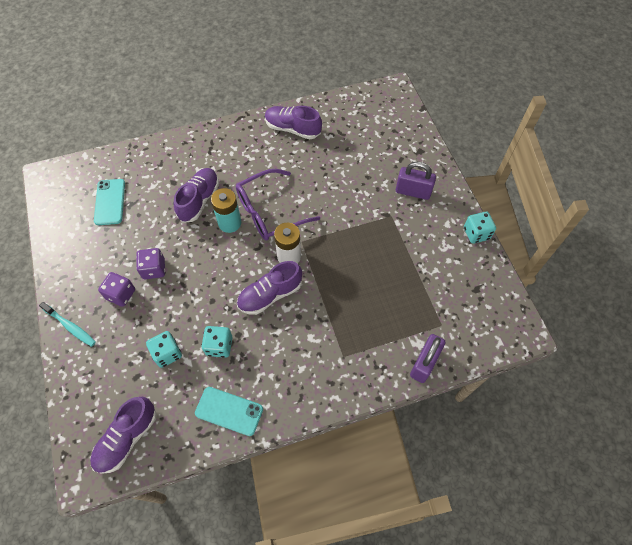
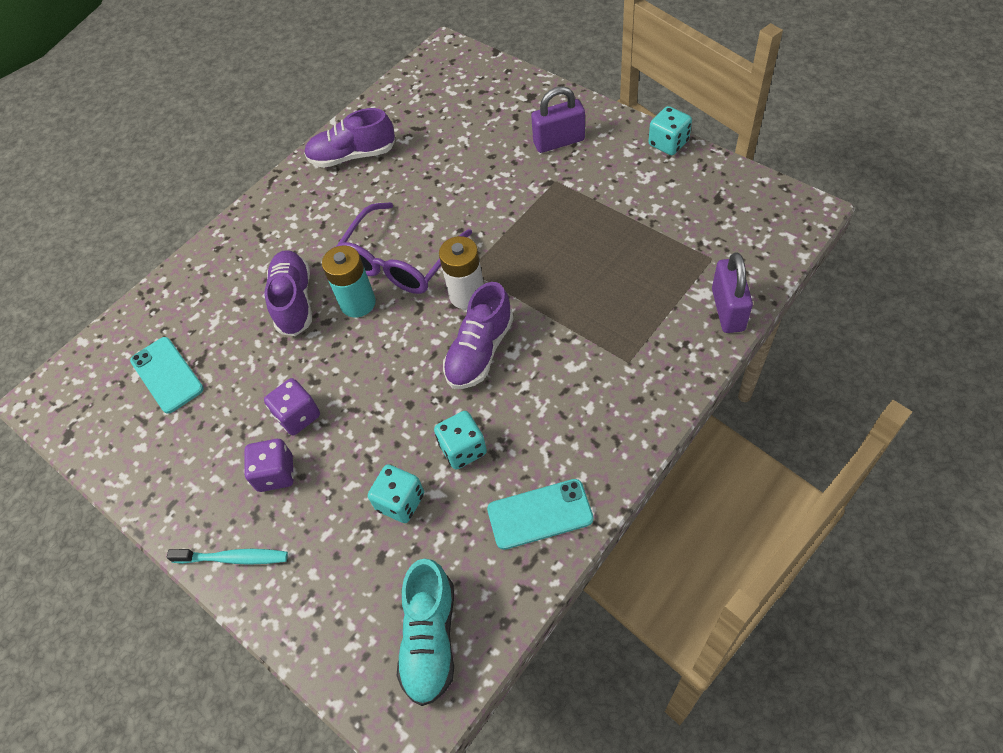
camera: 25 degrees left, 5 degrees down
(127, 438) = (430, 638): purple shoe -> turquoise shoe

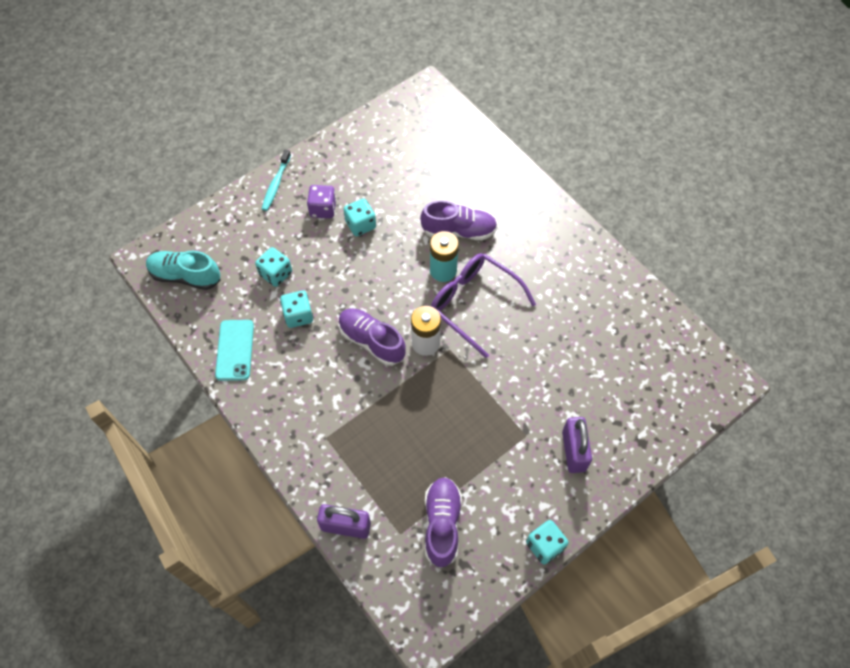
camera: 95 degrees right, 5 degrees up
(167, 375) = (421, 154): turquoise phone -> none
(298, 416) = (360, 224): purple dice -> turquoise dice
(353, 156) = (601, 286): purple shoe -> purple shoe (442, 524)

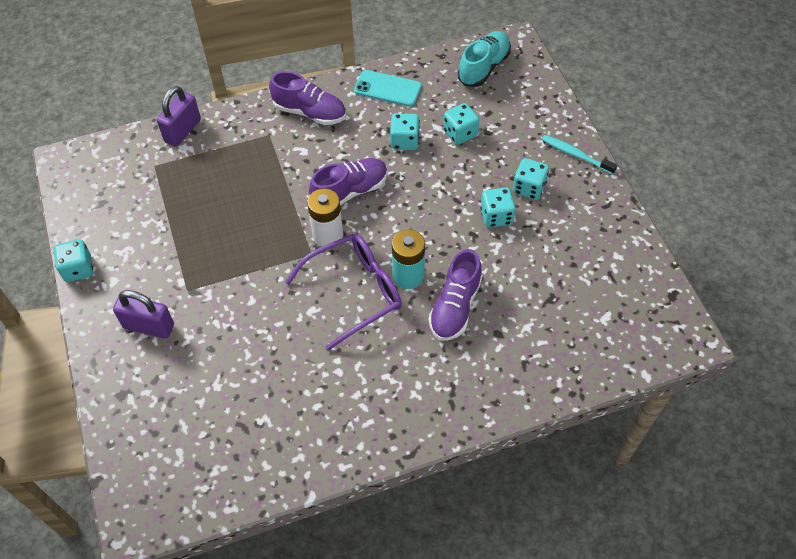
camera: 110 degrees right, 5 degrees down
(323, 209) = (528, 188): purple dice -> turquoise dice
(442, 524) = (144, 197): purple shoe -> purple shoe (310, 112)

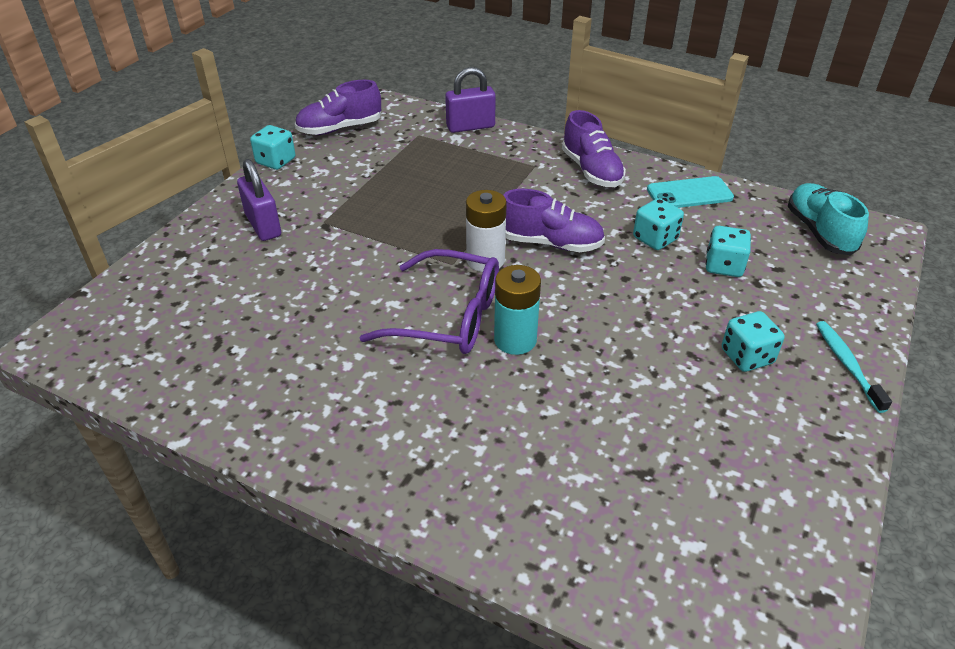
camera: 45 degrees right, 15 degrees down
(387, 89) = (689, 194): turquoise phone -> turquoise phone turned 75 degrees counterclockwise
(455, 307) = (526, 399): purple shoe -> purple shoe (340, 128)
(484, 67) = (819, 232): turquoise shoe -> turquoise shoe turned 90 degrees counterclockwise
(496, 216) = (675, 355): turquoise dice -> none

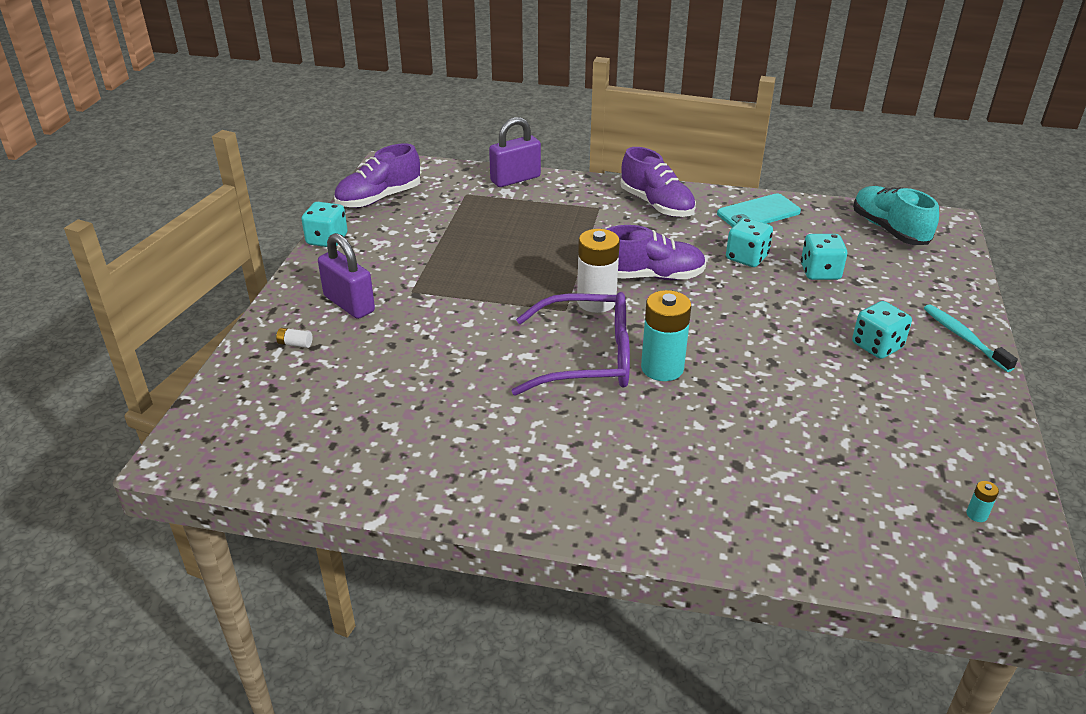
camera: 15 degrees left, 5 degrees down
(198, 256) = (295, 344): none -> white battery
(768, 570) = (976, 514): none -> turquoise battery

